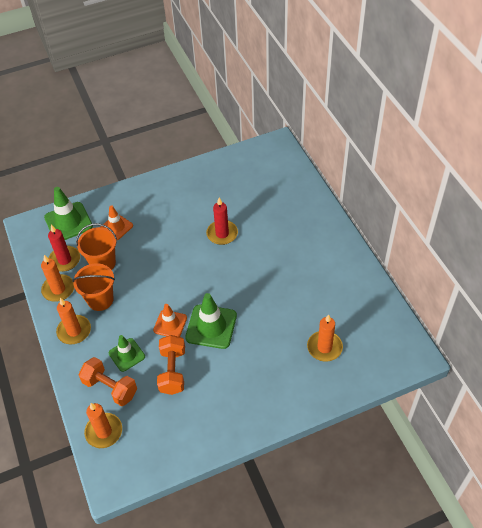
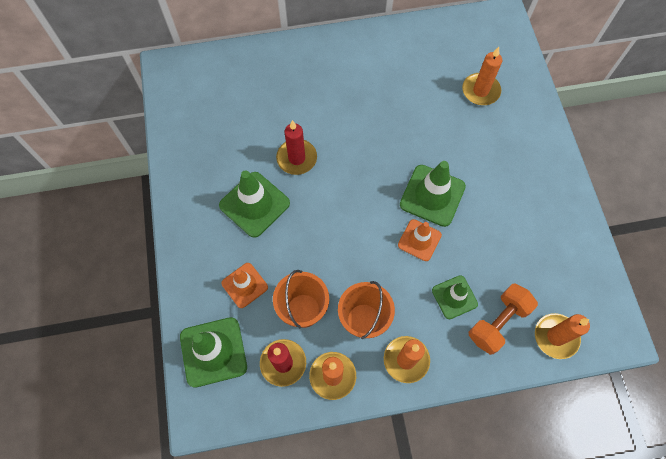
camera: 80 degrees left, 15 degrees up
(173, 371) = (486, 247): orange dumbbell -> none
(178, 218) = (254, 204): none -> green traffic cone

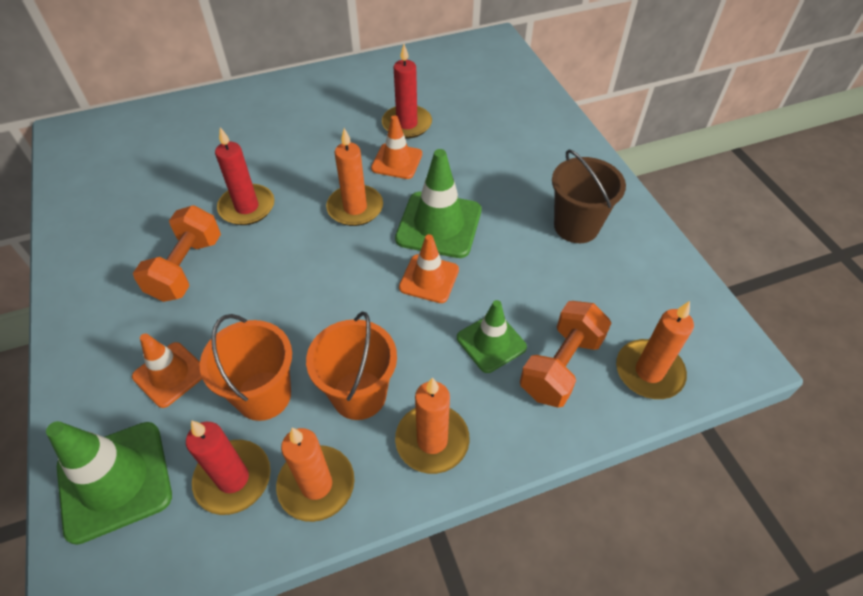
camera: 10 degrees left, 15 degrees down
(254, 204) = (186, 268): green traffic cone -> orange dumbbell
(408, 132) = (397, 161): none -> orange traffic cone
(420, 97) = (407, 124): none -> red candle
(480, 91) = (481, 110): orange candle -> orange candle (355, 208)
(532, 213) = (576, 226): none -> brown bucket

